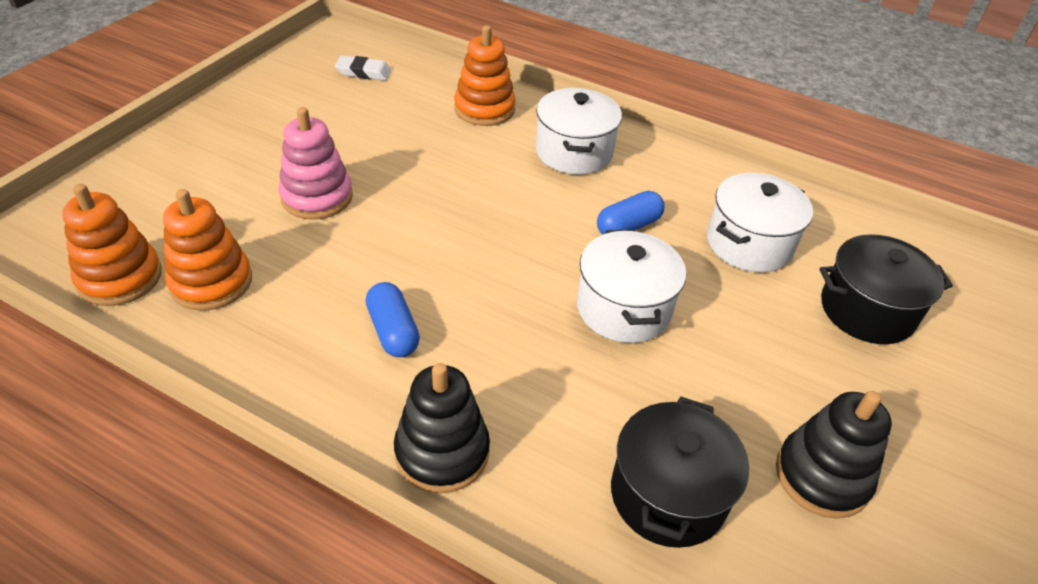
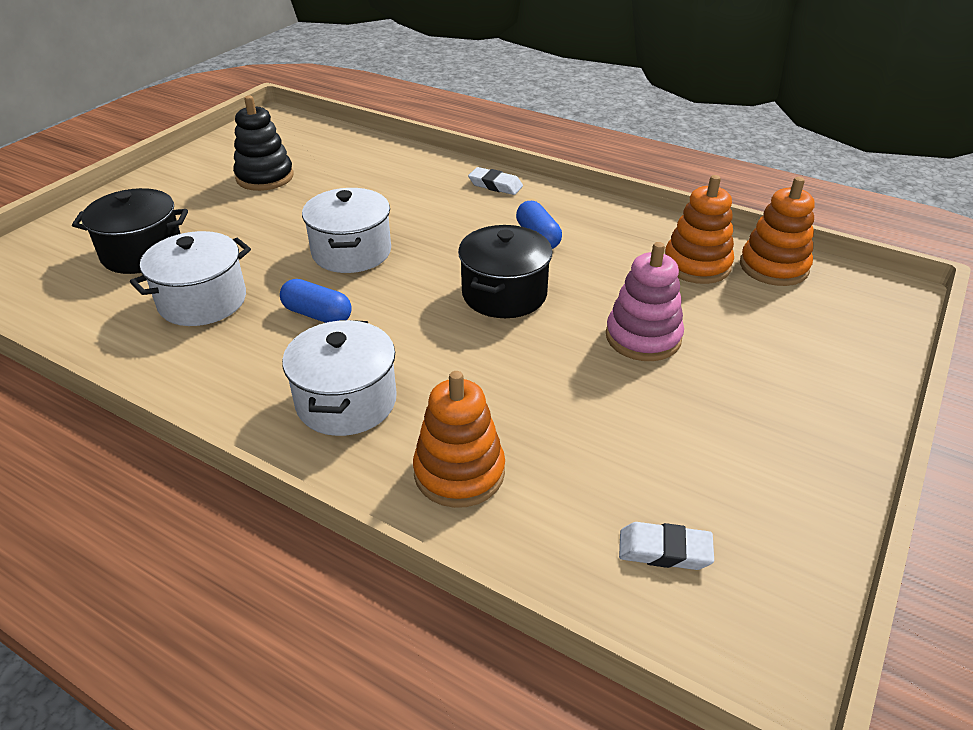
camera: 175 degrees left, 5 degrees down
(442, 452) = (495, 185): black stacking toy -> white eraser
(628, 226) = (317, 315): blue capsule -> blue capsule turned 60 degrees clockwise
(668, 494) = (363, 171): black pot -> black pot (504, 294)

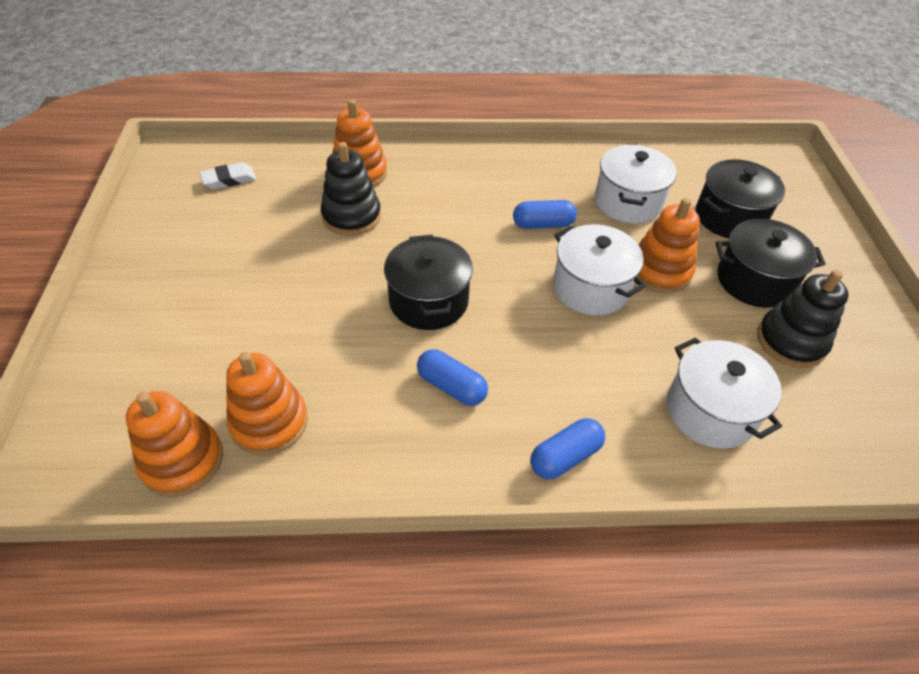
camera: 145 degrees right, 10 degrees up
(219, 210) = (754, 281): none -> black pot
(277, 241) = (660, 271): none -> orange stacking toy
(346, 401) = (457, 182): white pot -> white pot (710, 411)
(495, 185) = (565, 456): white eraser -> blue capsule
(517, 409) = (351, 216): none -> black stacking toy
(643, 337) = (291, 307): pink stacking toy -> none

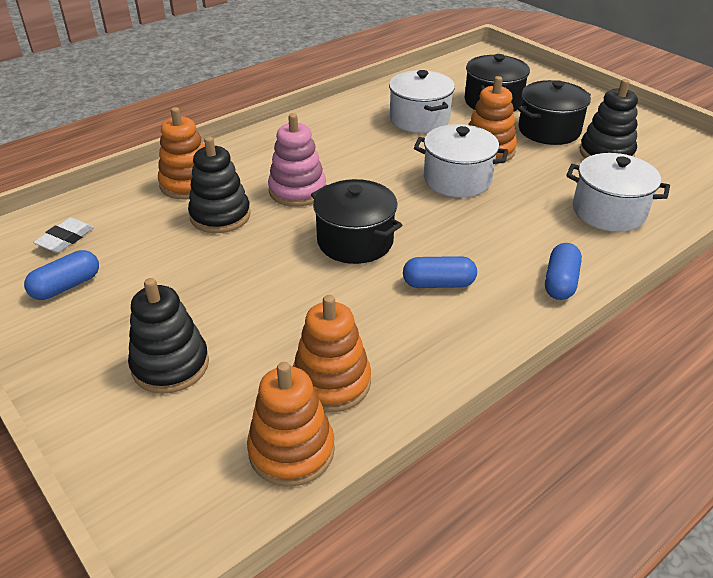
camera: 35 degrees left, 10 degrees down
(184, 331) = (170, 365): none -> black stacking toy
(435, 224) = (297, 191): none -> pink stacking toy
(543, 224) = (378, 156): blue capsule -> blue capsule (66, 286)

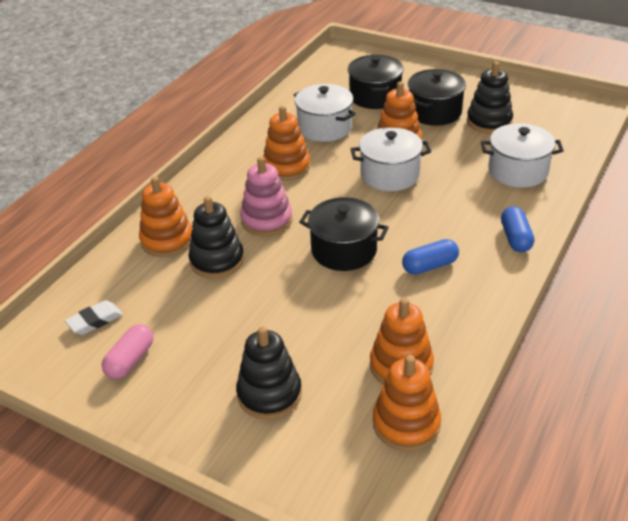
camera: 20 degrees left, 0 degrees up
(65, 239) = (95, 321): white eraser -> white eraser turned 45 degrees clockwise
(66, 286) = (130, 360): blue capsule -> pink capsule
(354, 146) = (286, 167): none -> orange stacking toy

